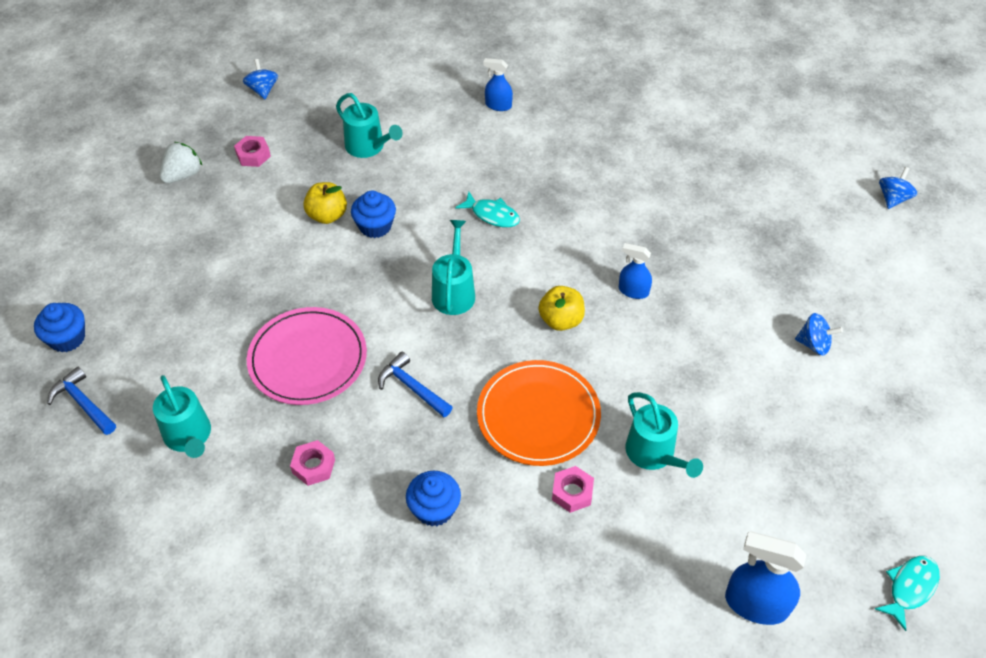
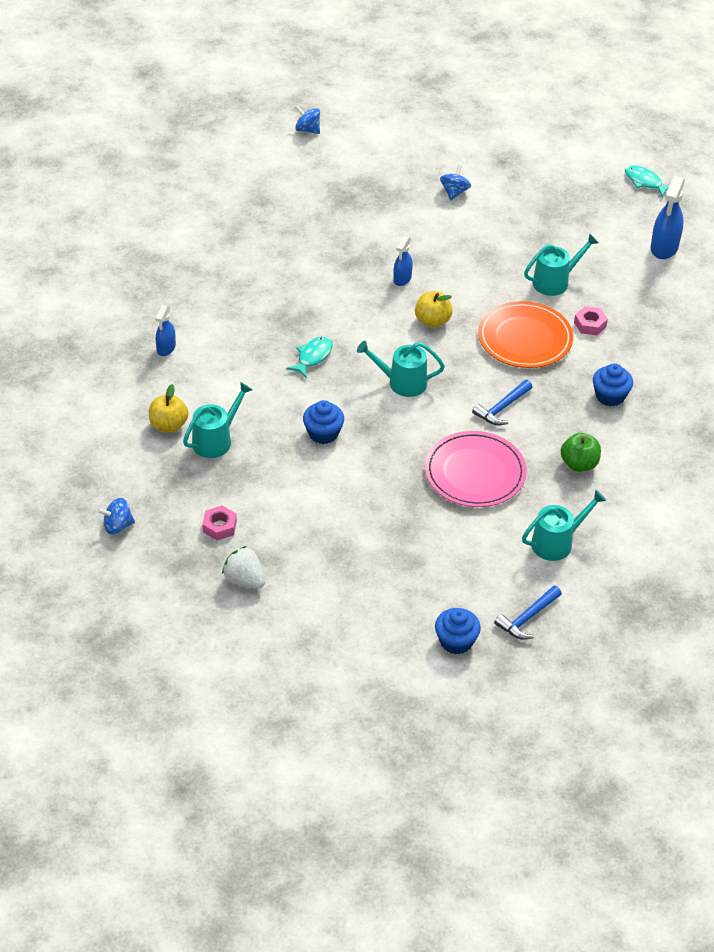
camera: 90 degrees left, 5 degrees down
(313, 466) = (579, 464): pink nut -> green apple
(327, 215) = (307, 467): yellow apple -> yellow apple (168, 425)

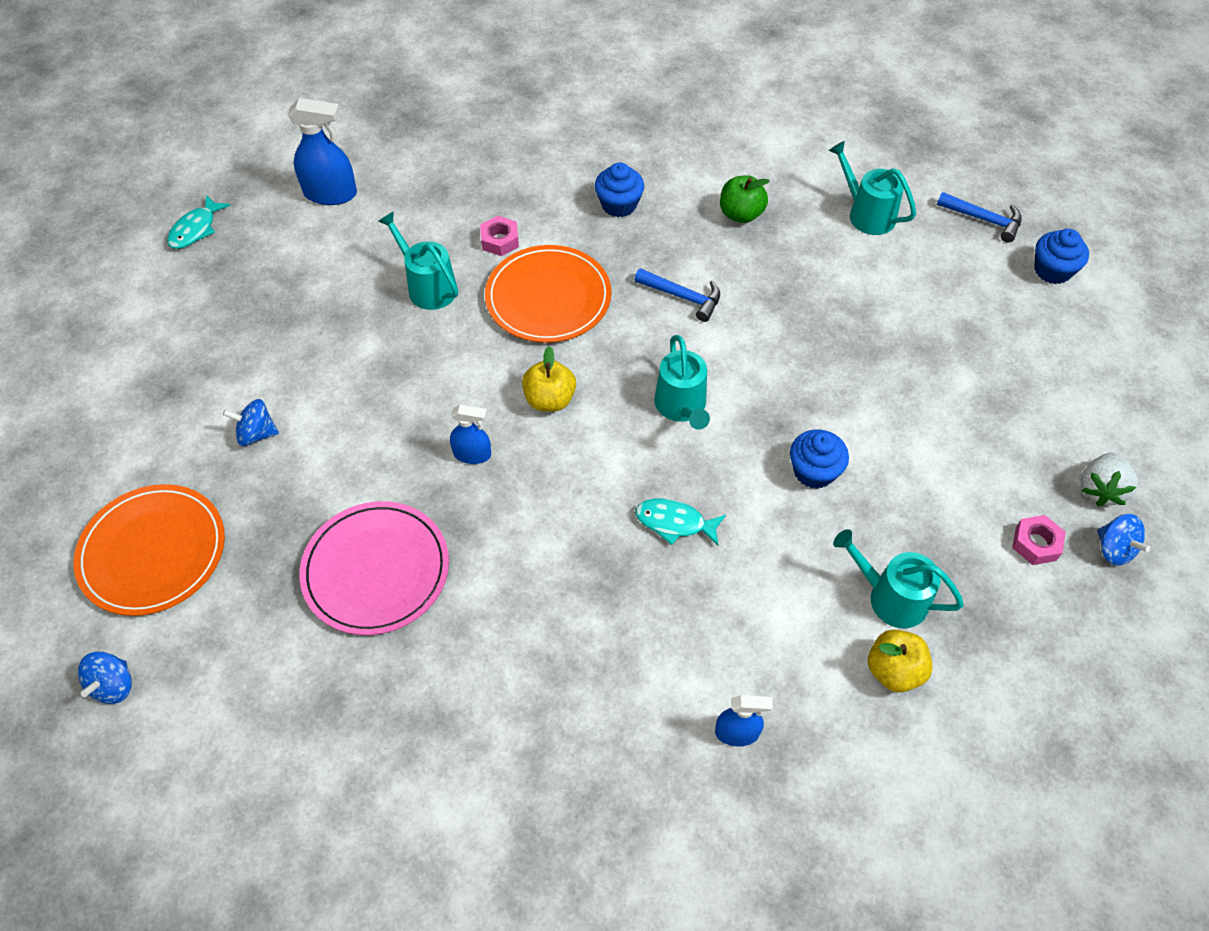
camera: 105 degrees left, 10 degrees up
(117, 526) = (1110, 671): blue spinning top -> blue spinning top (1114, 549)
(385, 147) = (153, 552): none -> orange plate
(475, 472) = (801, 302): pink plate -> pink plate (376, 570)

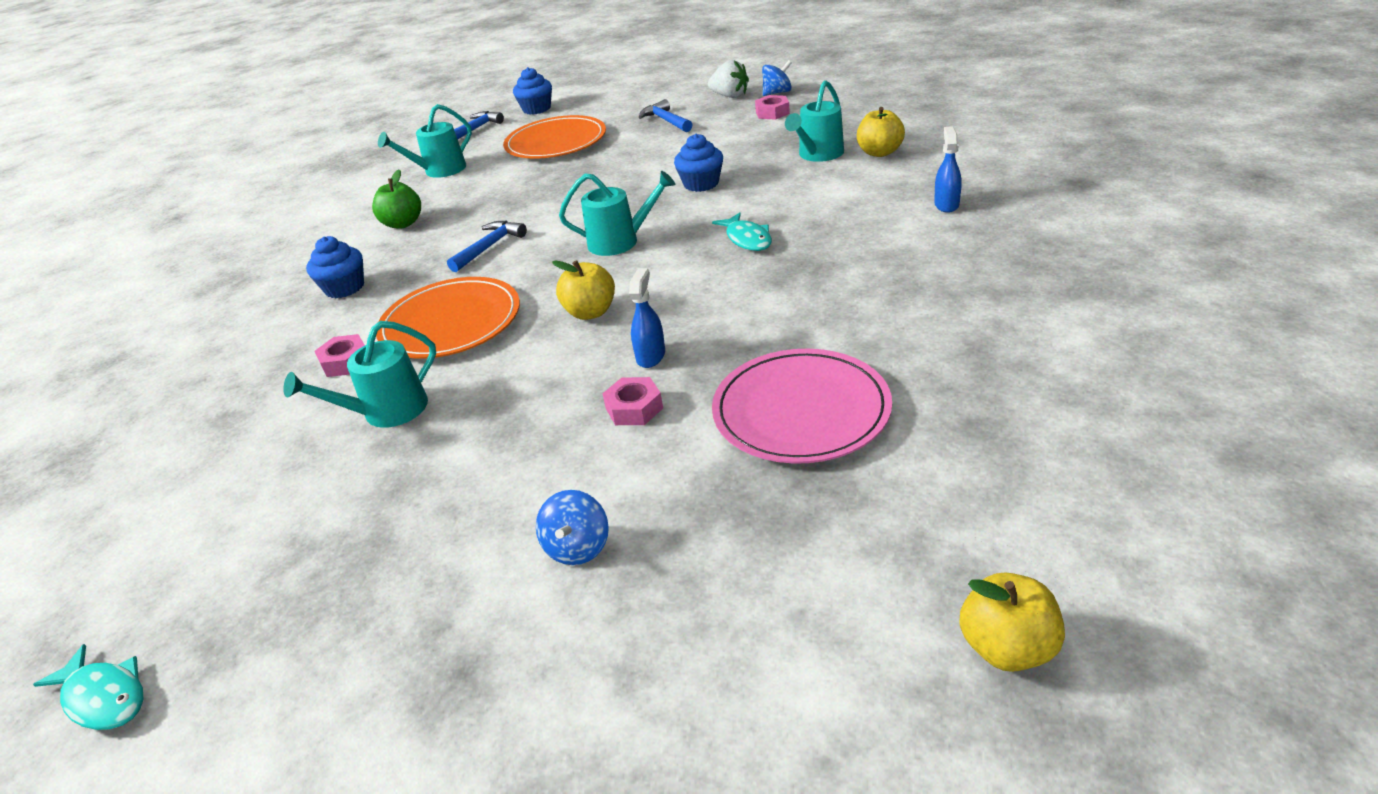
camera: 80 degrees left, 20 degrees down
(114, 685) = (1007, 647): blue spinning top -> yellow apple
(153, 552) = (774, 640): orange plate -> orange plate (556, 142)
(331, 194) = (152, 524): blue spray bottle -> none
(401, 450) = (634, 408): none -> pink nut
(674, 523) = (747, 239): turquoise fish -> turquoise fish turned 45 degrees counterclockwise
(1009, 419) = (666, 121): none -> blue hammer

